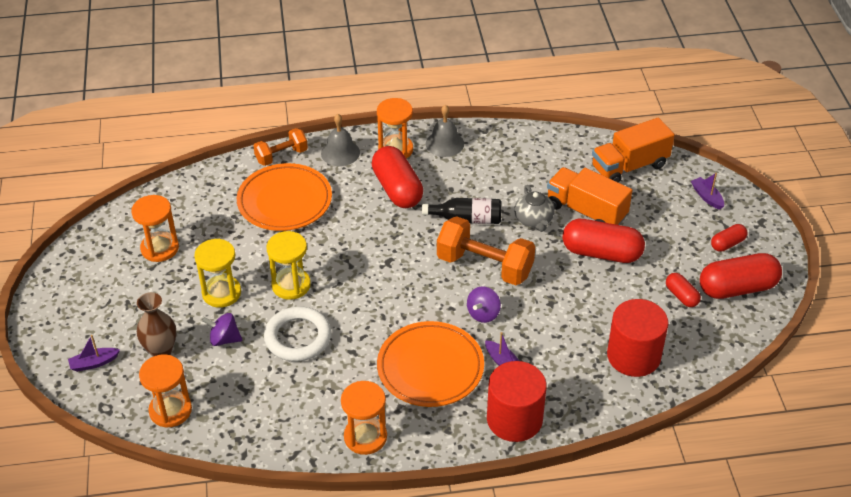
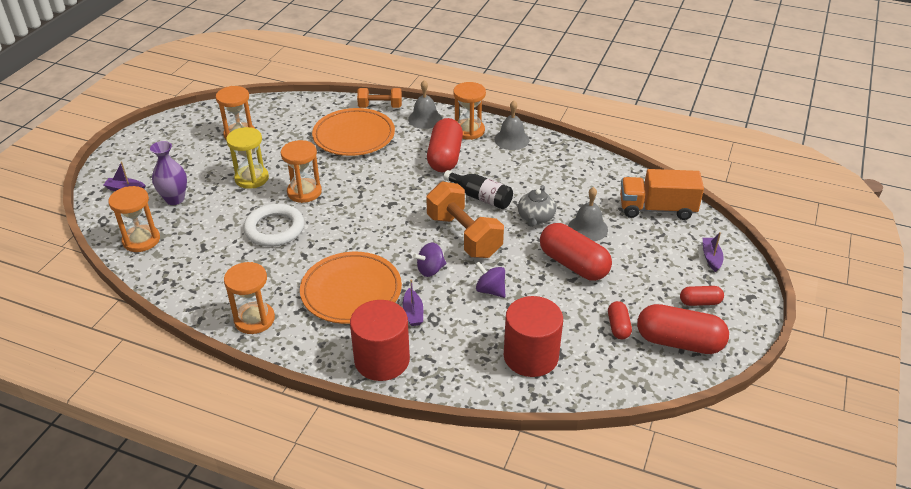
camera: 30 degrees right, 5 degrees down
(161, 351) = (175, 199): brown vase -> purple vase
(224, 339) = (223, 209): purple spinning top -> purple spinning top (490, 290)
(291, 285) = (304, 192): yellow hourglass -> orange hourglass
(586, 211) = (588, 228): orange truck -> grey bell

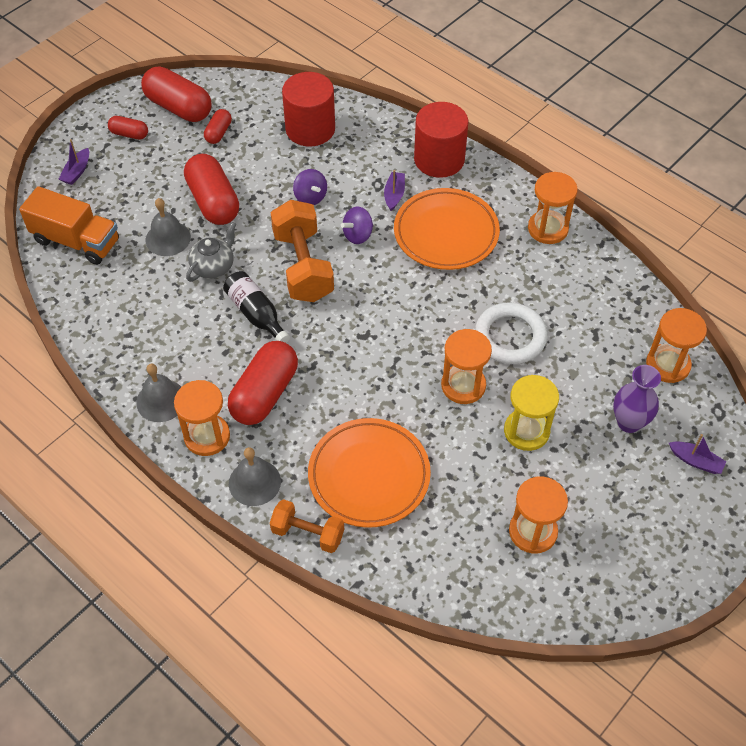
camera: 160 degrees left, 15 degrees up
(430, 270) = (358, 235): purple spinning top -> purple spinning top turned 150 degrees clockwise

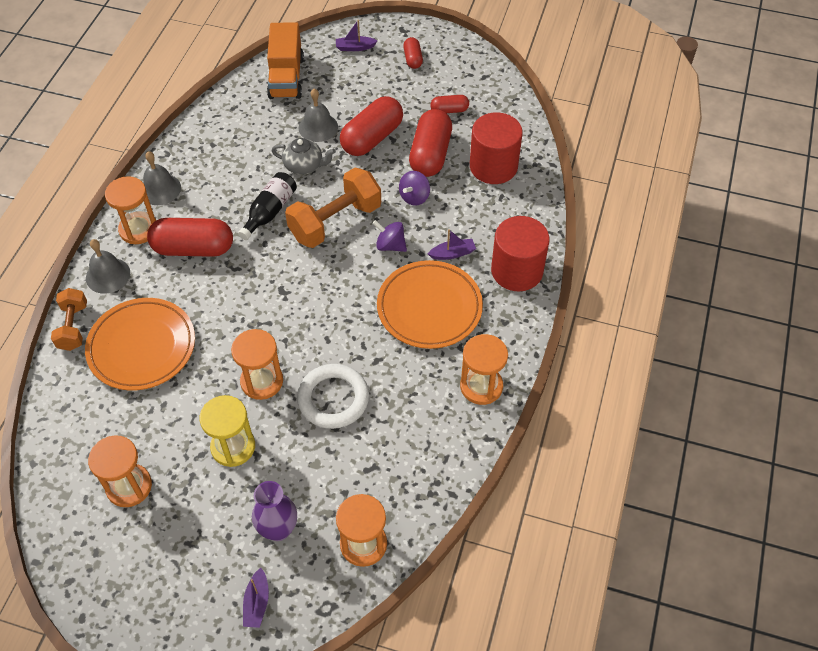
camera: 65 degrees right, 0 degrees up
(178, 107) = (461, 75): red capsule -> red capsule (430, 154)

